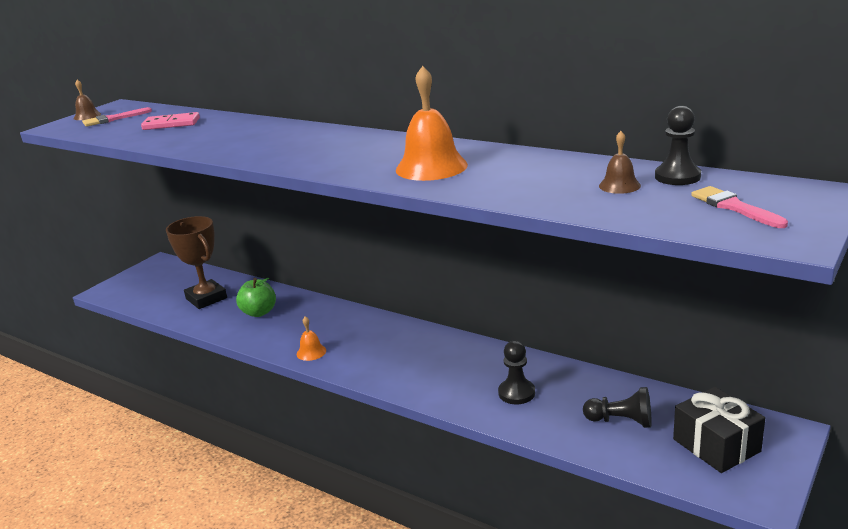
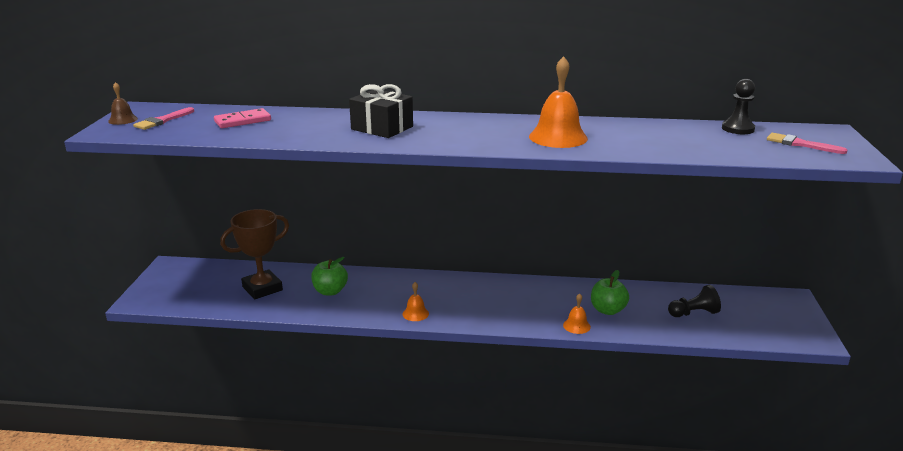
camera: 30 degrees left, 0 degrees up
(206, 298) = (262, 288): brown trophy -> brown trophy turned 60 degrees counterclockwise
(461, 403) = (576, 326): none -> orange bell
(516, 393) = (607, 310): black pawn -> green apple
(619, 185) = (711, 138): brown bell -> none
(716, 445) = (762, 315): black gift -> black gift (382, 128)

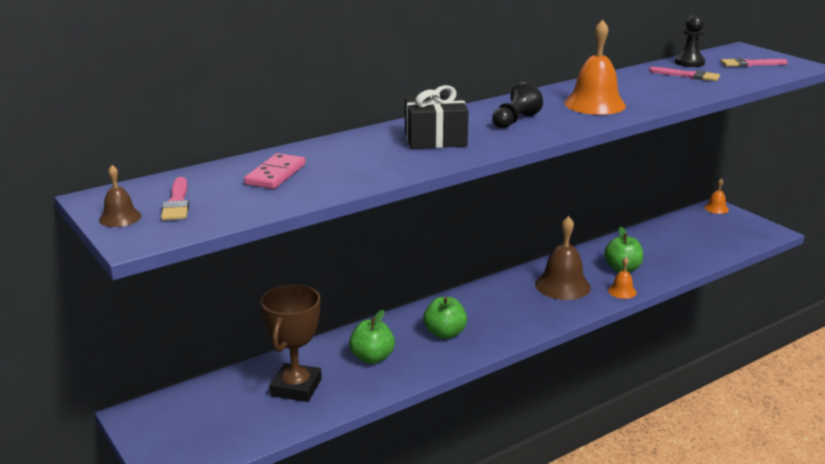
camera: 40 degrees left, 0 degrees up
(398, 297) = (445, 333): none -> green apple
(415, 313) = (486, 340): orange bell -> orange bell (716, 208)
(536, 302) = (562, 285): none -> brown bell
(693, 313) = (679, 245): black pawn -> black pawn (515, 121)
(705, 138) = (688, 75): none -> pink brush

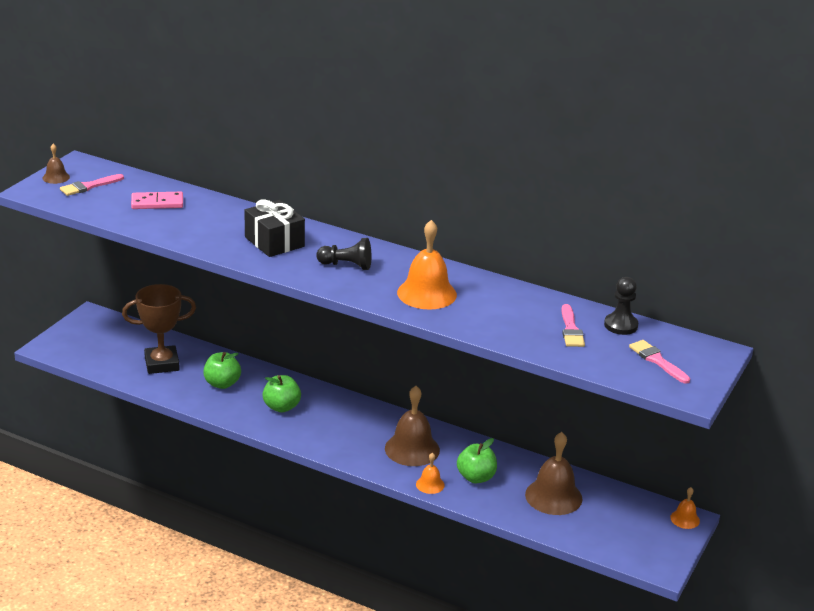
camera: 60 degrees right, 5 degrees up
(665, 245) = (553, 496): none -> brown bell

